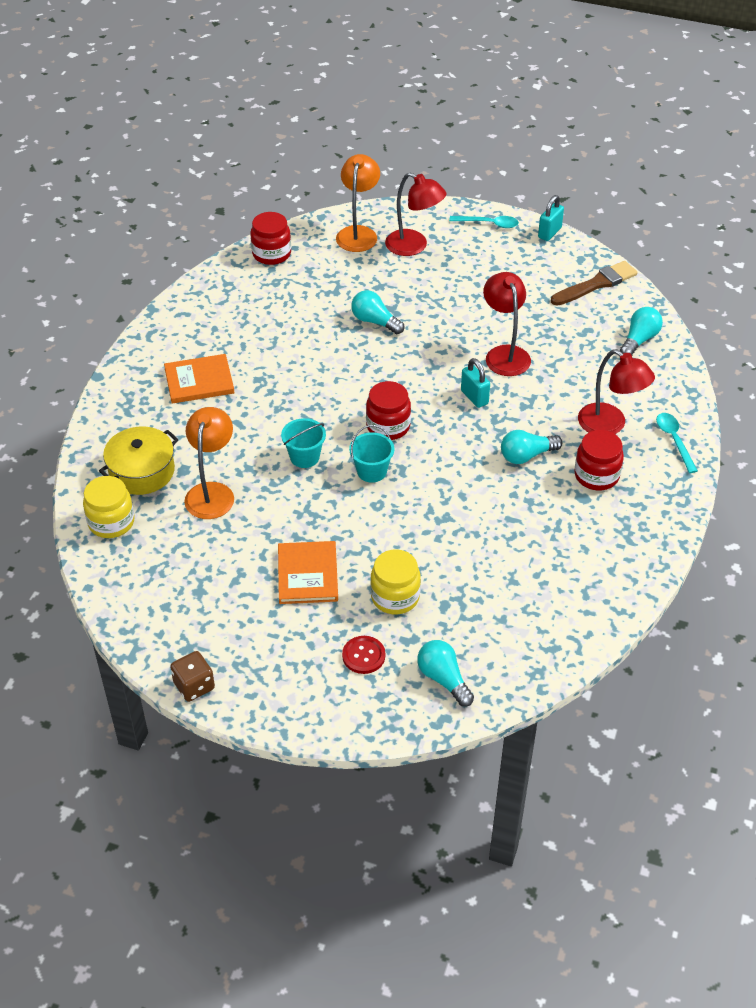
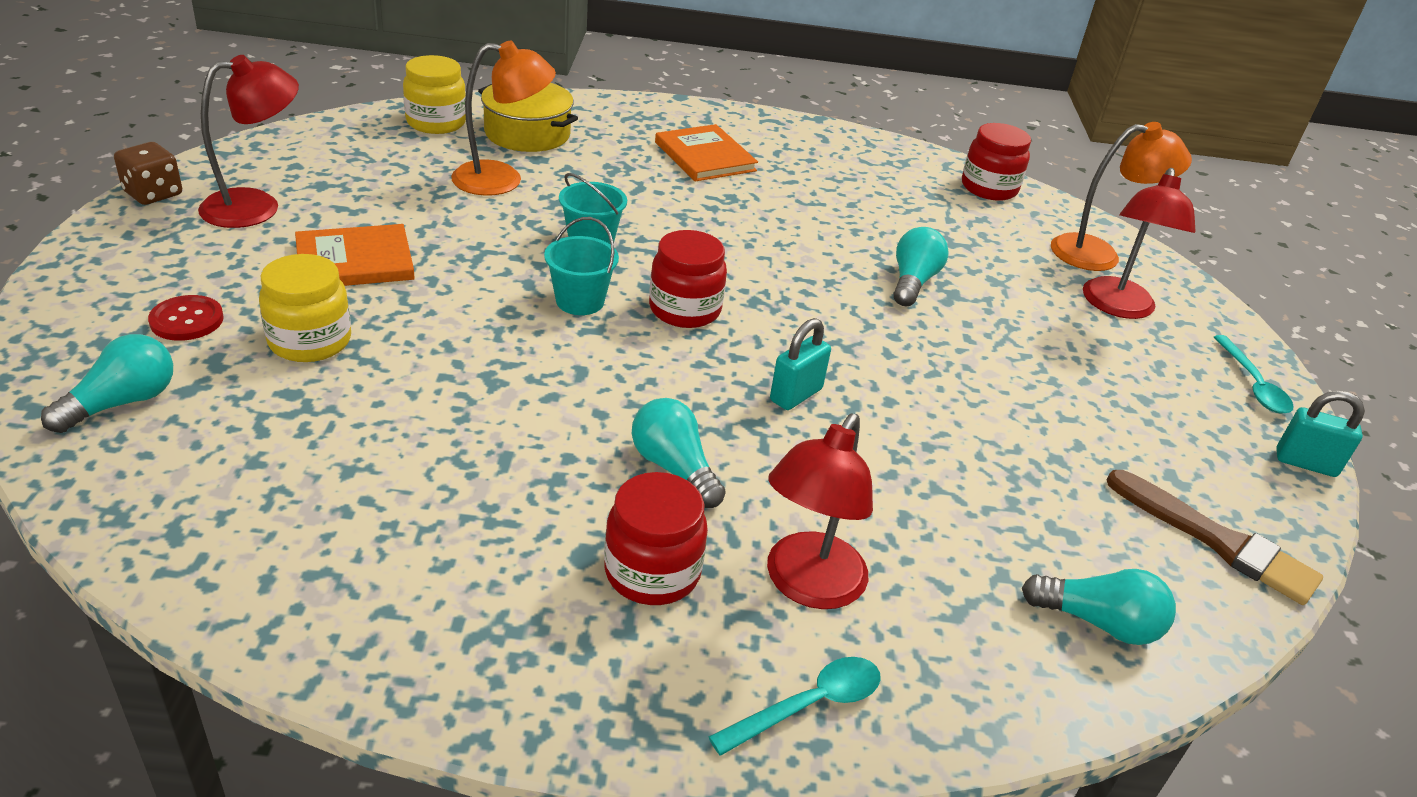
camera: 70 degrees right, 10 degrees down
(504, 354) = (927, 424): red lamp -> red lamp (257, 206)

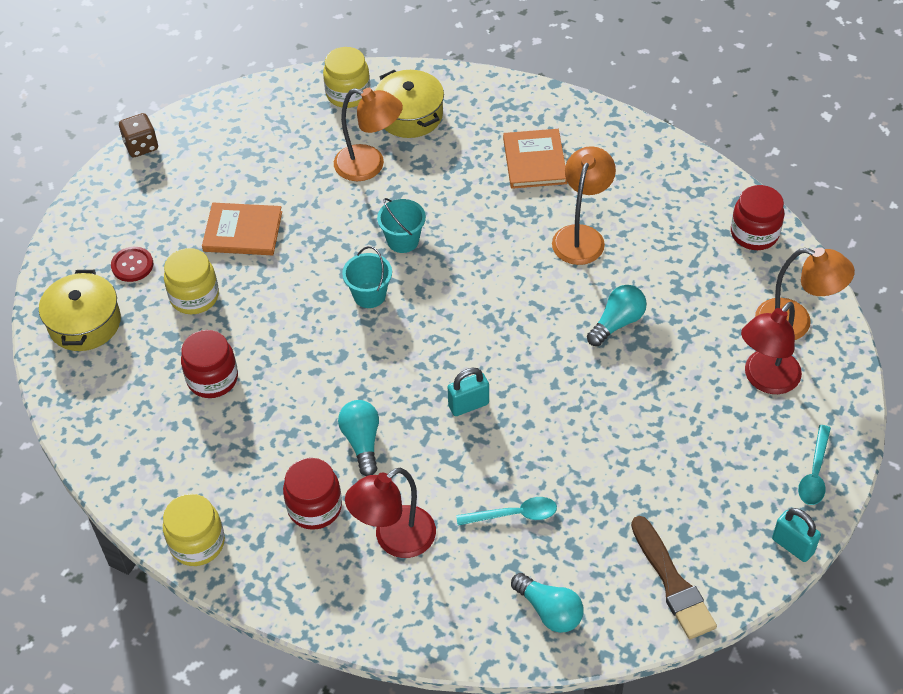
camera: 30 degrees right, 15 degrees up
(122, 402) = (84, 323): turquoise light bulb -> yellow pot
(257, 206) = (199, 168): red lamp -> none
(471, 681) = (197, 543): none -> yellow jar
(685, 310) = (435, 316): red jar -> red jar (212, 379)
(808, 212) = (581, 236): none -> orange lamp
(808, 705) = (354, 607): turquoise spoon -> turquoise spoon (514, 515)

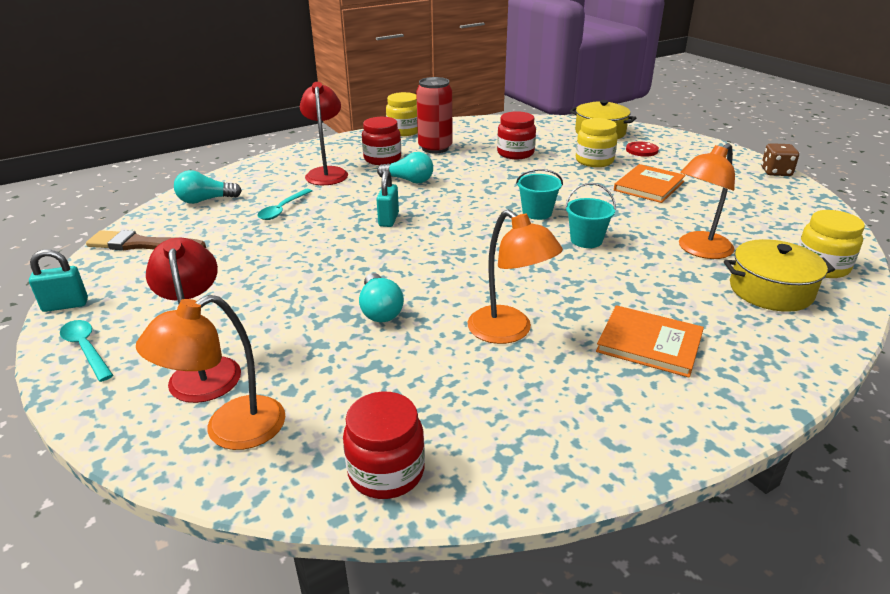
camera: 120 degrees right, 20 degrees down
(243, 470) = (435, 148): none -> red can

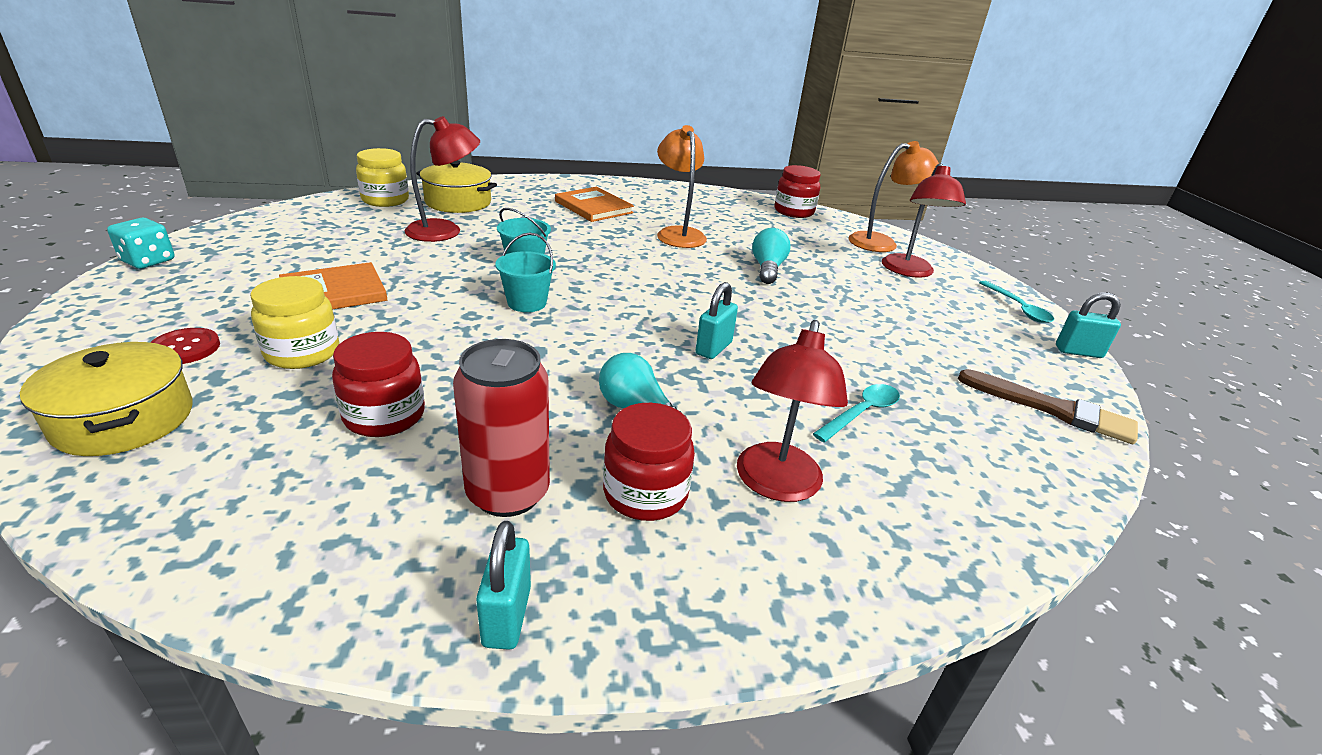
camera: 160 degrees left, 0 degrees up
(205, 200) = (1004, 479): turquoise light bulb -> none
(404, 131) = (507, 616): yellow jar -> turquoise padlock
(699, 250) = (445, 231): orange lamp -> red lamp
(776, 172) = (148, 261): brown dice -> turquoise dice

